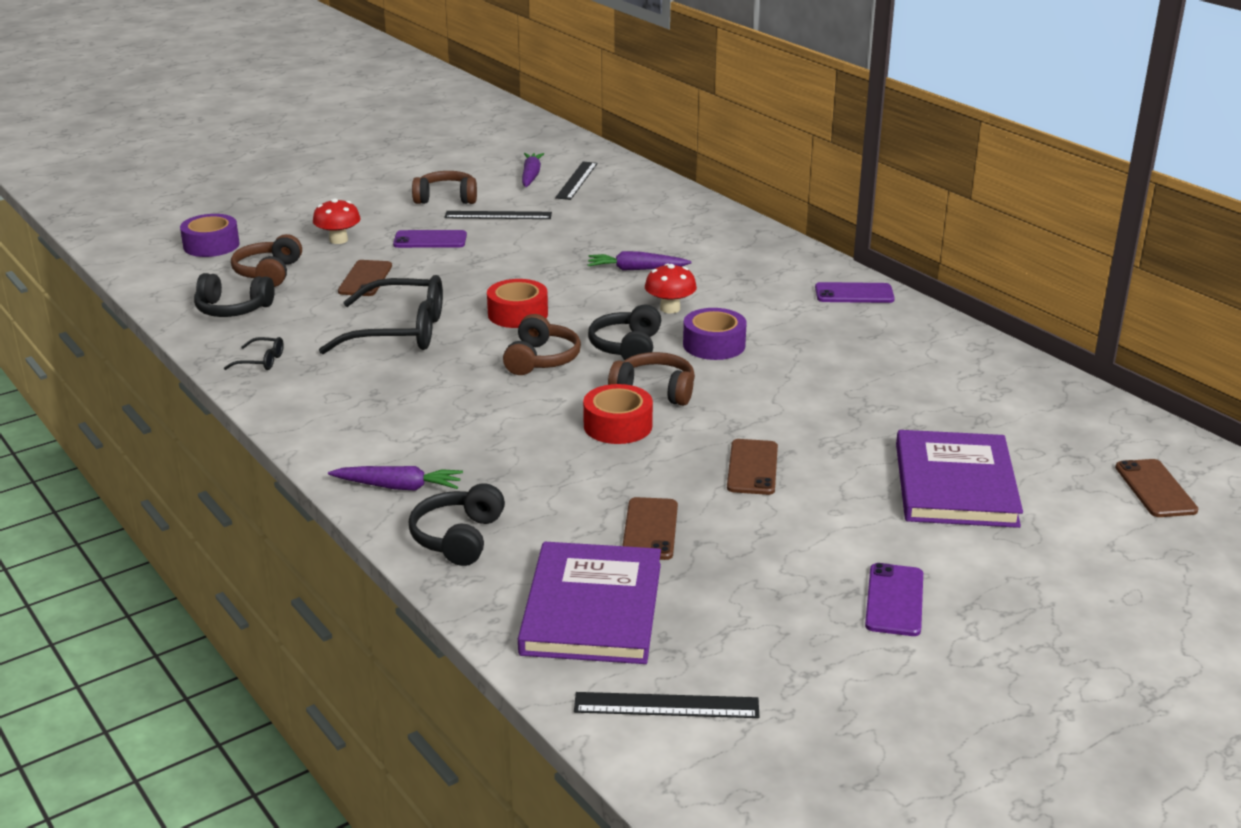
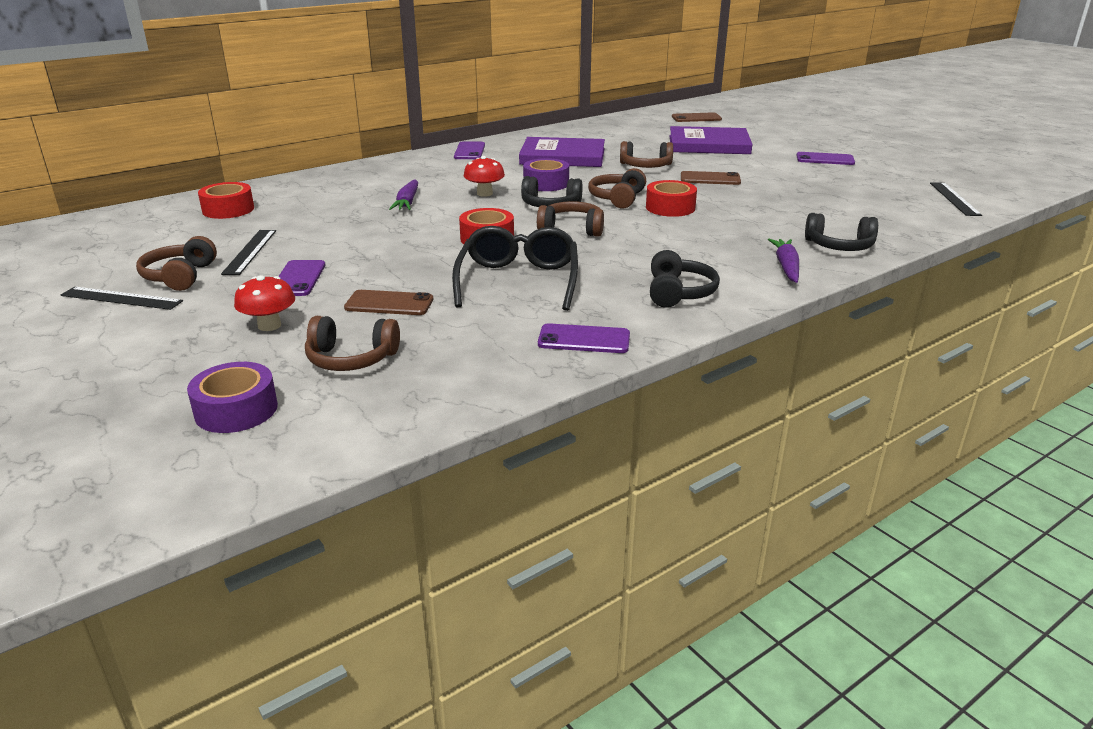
camera: 90 degrees left, 0 degrees up
(233, 309) = (452, 370): black headphones -> black headphones (679, 293)
(261, 361) = (584, 339): black glasses -> purple phone
(531, 176) = (147, 240): purple carrot -> none
(576, 180) = (180, 222): black ruler -> black ruler (121, 298)
(592, 608) = (886, 213): purple book -> purple book (562, 156)
(612, 193) = (228, 209): none -> red tape
(650, 529) = (793, 200): brown phone -> none
(808, 418) = (645, 166): none -> brown headphones

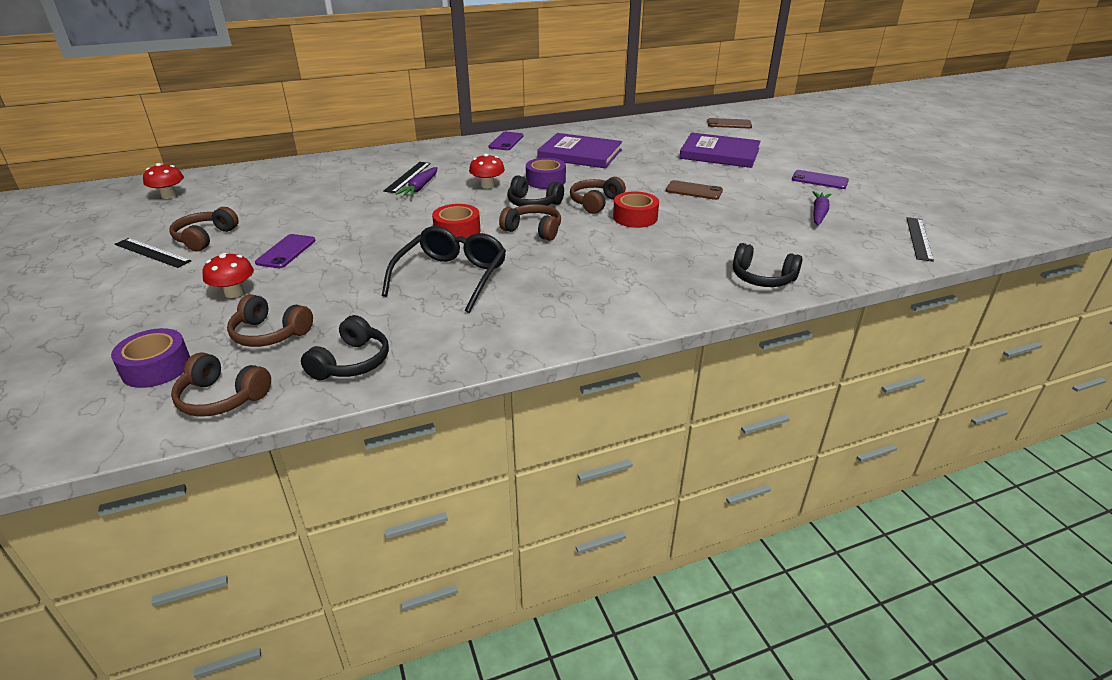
camera: 15 degrees right, 5 degrees up
(90, 239) = (169, 196): none -> red mushroom
(228, 209) = (282, 180): red tape -> none
(250, 251) = (270, 221): black ruler -> black ruler (407, 177)
(389, 303) = (335, 285): brown phone -> none
(584, 339) = (462, 344): purple phone -> none
(645, 166) = (645, 171): brown headphones -> brown headphones (222, 398)
(679, 293) = (577, 308): black headphones -> black headphones (352, 362)
(786, 267) = (695, 294): purple carrot -> purple carrot (819, 213)

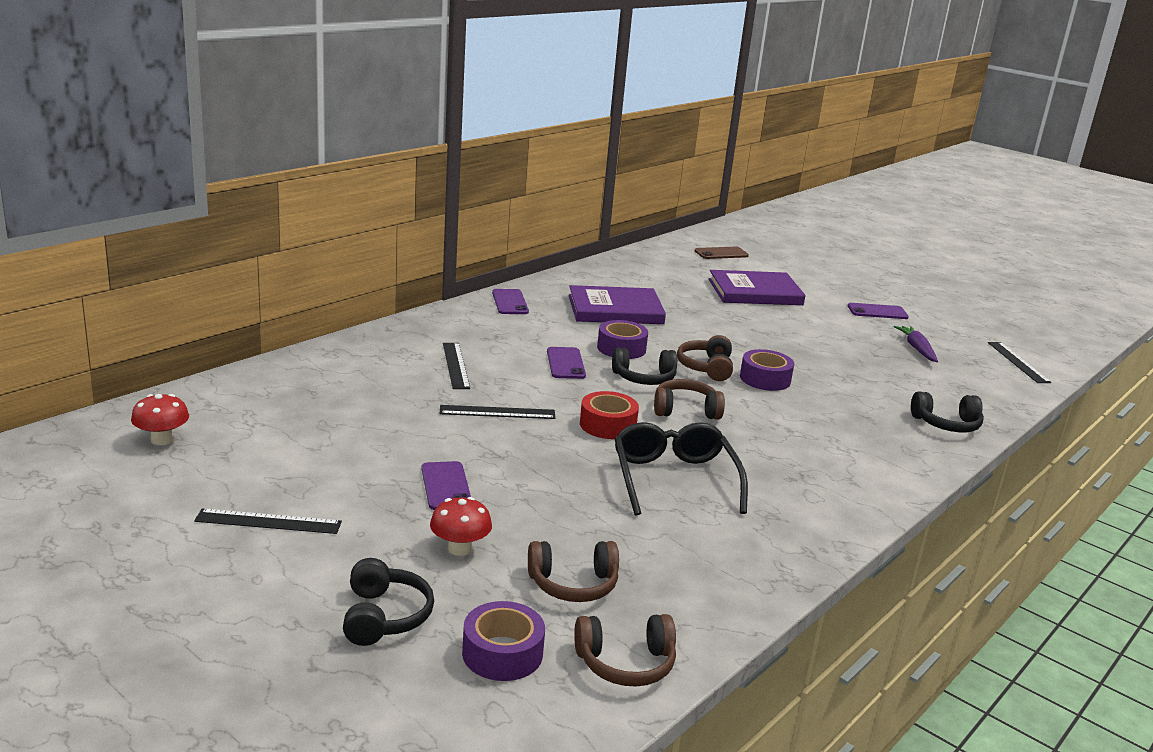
camera: 30 degrees left, 10 degrees down
(205, 238) = (312, 488): brown headphones -> none
(352, 362) = (702, 592): black headphones -> black headphones (384, 616)
(391, 210) = (497, 412): none -> black ruler
(420, 187) = (491, 377): purple carrot -> none
(487, 185) = (566, 363): red mushroom -> purple phone
(635, 217) = (765, 379): red tape -> purple tape
(694, 191) = (782, 339): brown phone -> none

